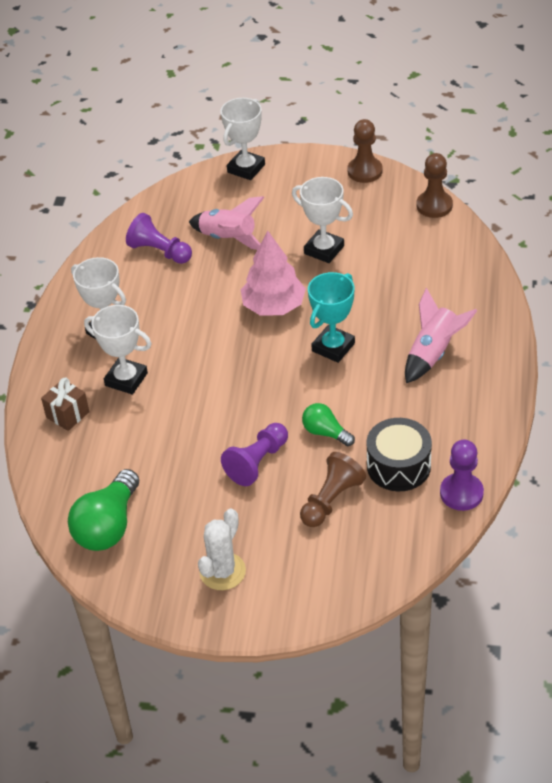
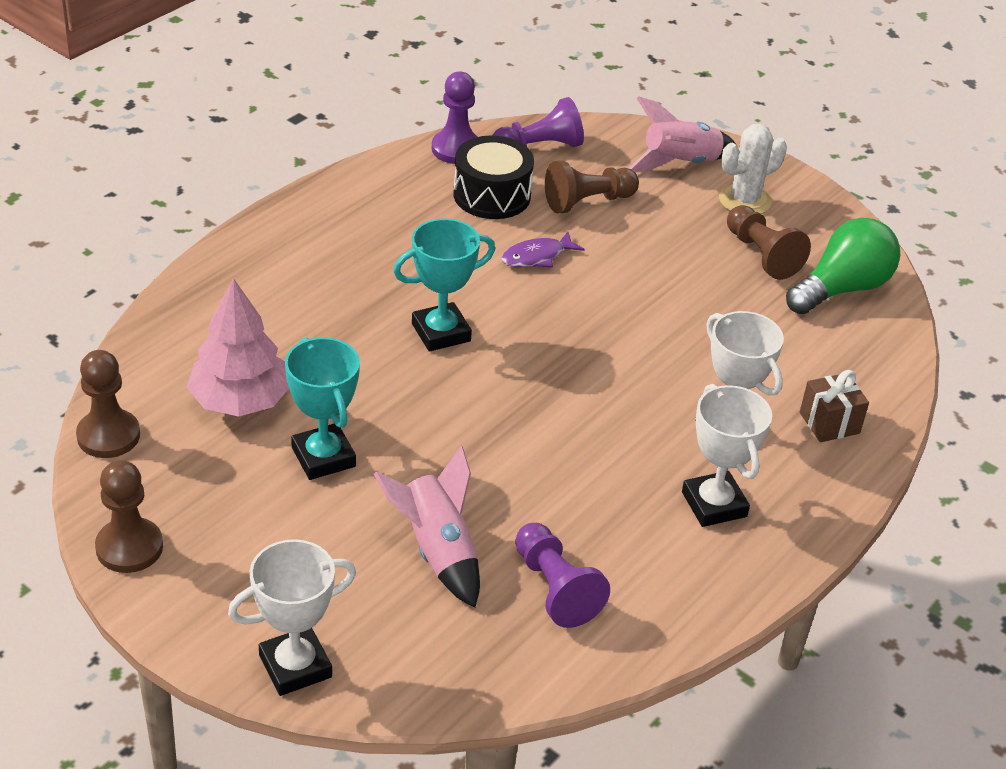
camera: 155 degrees left, 5 degrees down
(179, 524) = (762, 255): none -> brown pawn
(257, 462) = (635, 266): purple pawn -> purple pawn (539, 147)
(274, 306) = (464, 418): pink tree -> pink tree (240, 401)
(324, 250) = (323, 457): white trophy -> turquoise trophy
(325, 432) = (536, 257): green light bulb -> purple fish
(433, 353) = (336, 269): pink rocket -> pink rocket (680, 163)

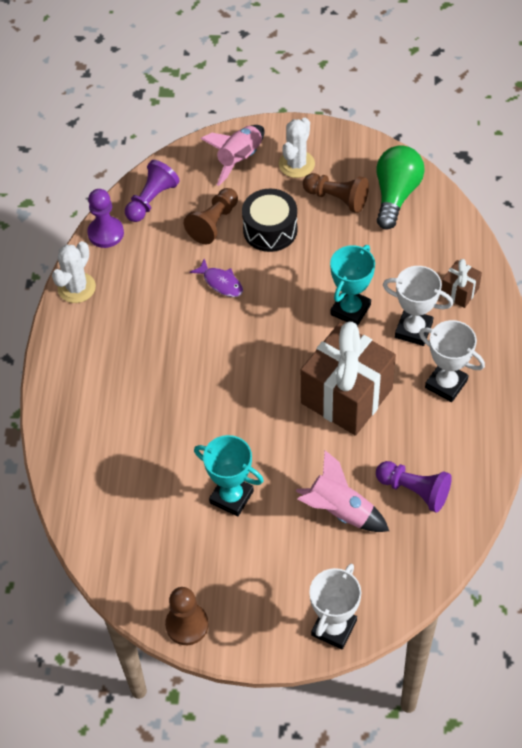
camera: 30 degrees left, 15 degrees up
(108, 436) = (106, 567): brown pawn -> none
(240, 401) = (154, 494): pink tree -> none
(371, 177) = (76, 288): none -> white cactus
(441, 332) = (217, 372): turquoise trophy -> turquoise trophy (350, 310)
(492, 195) = (157, 254): black drum -> black drum (270, 230)
(536, 257) = (221, 283): purple fish -> purple fish turned 75 degrees counterclockwise
(571, 442) = (346, 396): none -> brown gift

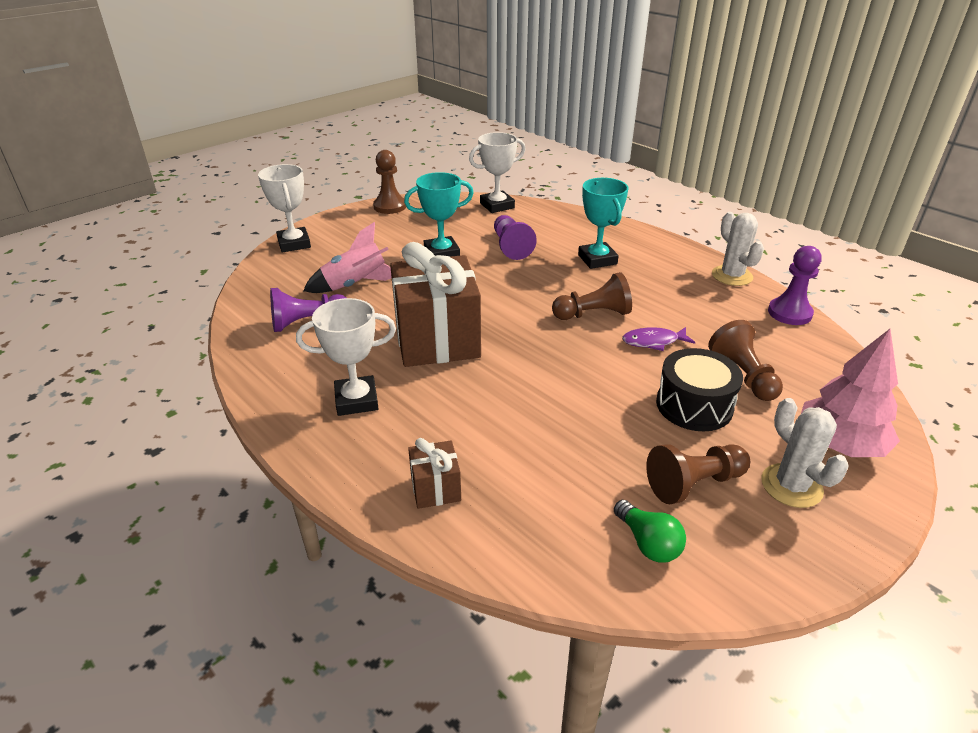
camera: 130 degrees right, 20 degrees down
(151, 200) = (816, 355): purple pawn -> purple pawn (511, 246)
(220, 334) = (593, 314): none -> brown pawn
(239, 159) = (839, 444): pink rocket -> pink tree
(350, 310) = (521, 396): turquoise trophy -> turquoise trophy (597, 259)
(396, 194) = (648, 543): green light bulb -> green light bulb, size x0.57
(413, 330) = (440, 420): white trophy -> white trophy (497, 206)

